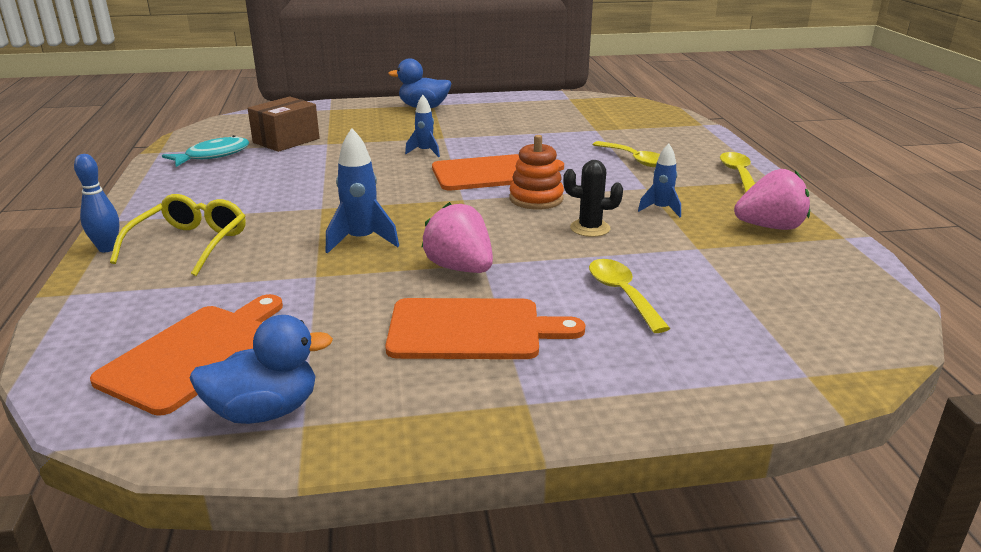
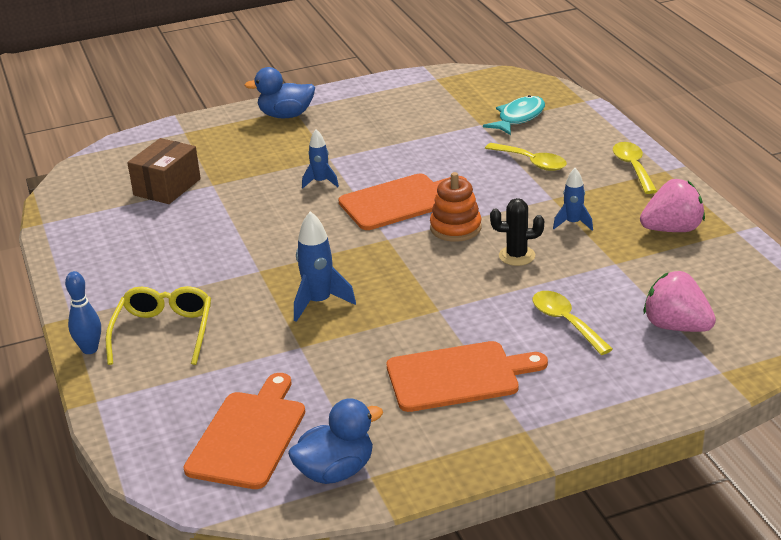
camera: 10 degrees left, 5 degrees up
(213, 156) = (104, 220): turquoise fish -> turquoise fish (519, 118)
(460, 268) = (421, 318): pink strawberry -> pink strawberry (676, 326)

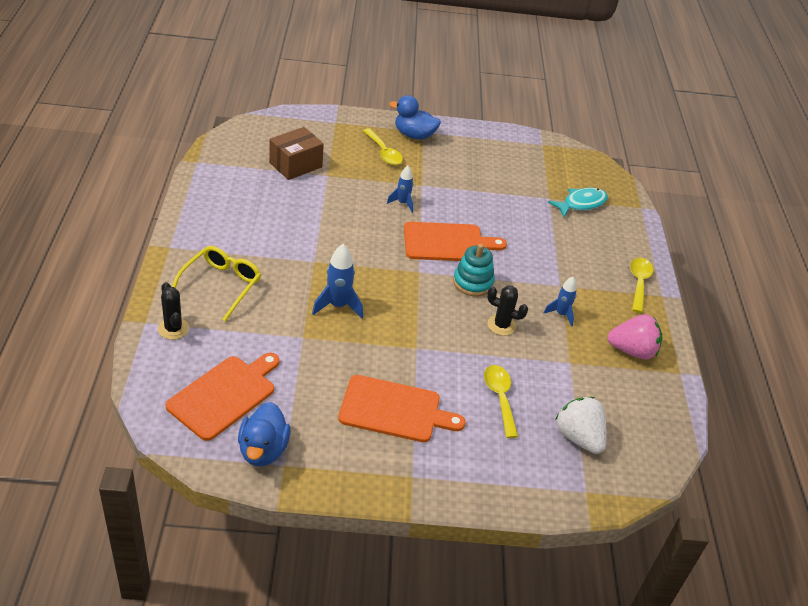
camera: 15 degrees right, 10 degrees up
(90, 349) = (165, 279): blue bowling pin -> none
(136, 394) = (173, 329): none -> black cactus
(335, 471) = (263, 450): blue duck -> blue duck turned 105 degrees clockwise
(455, 228) = (473, 282): orange stacking toy -> turquoise stacking toy
(531, 162) = (565, 247): yellow spoon -> yellow spoon (383, 153)
(676, 326) = (578, 437): pink strawberry -> white strawberry

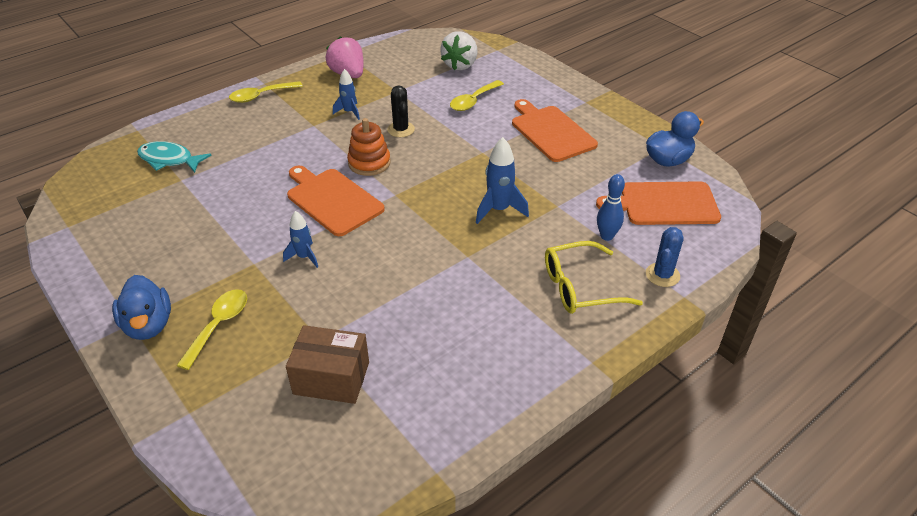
camera: 125 degrees left, 0 degrees up
(173, 329) = (662, 275): black cactus -> blue cactus
(241, 334) = (606, 236): none -> blue bowling pin
(473, 282) = (369, 163): turquoise stacking toy -> orange stacking toy

